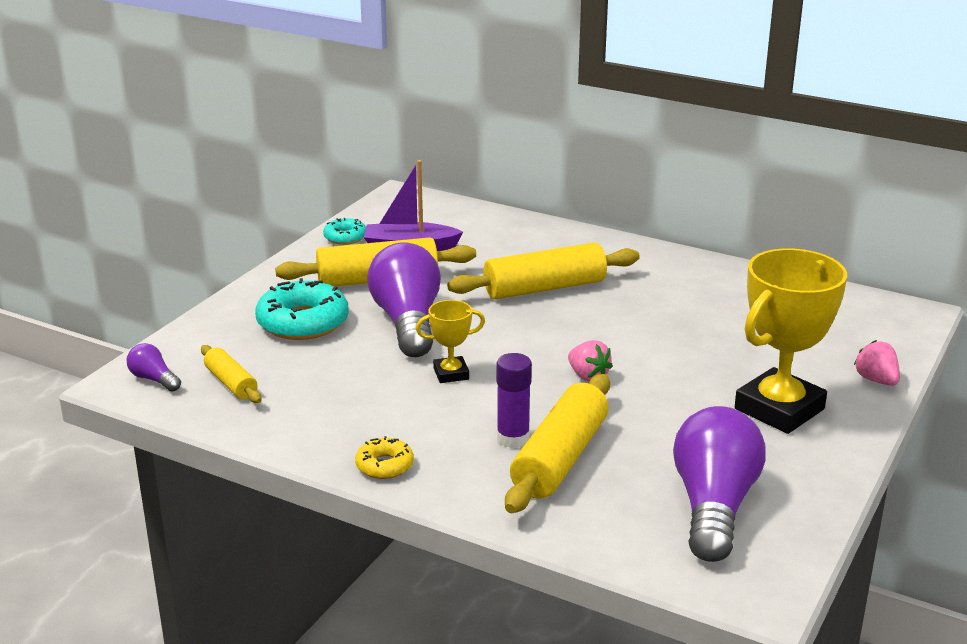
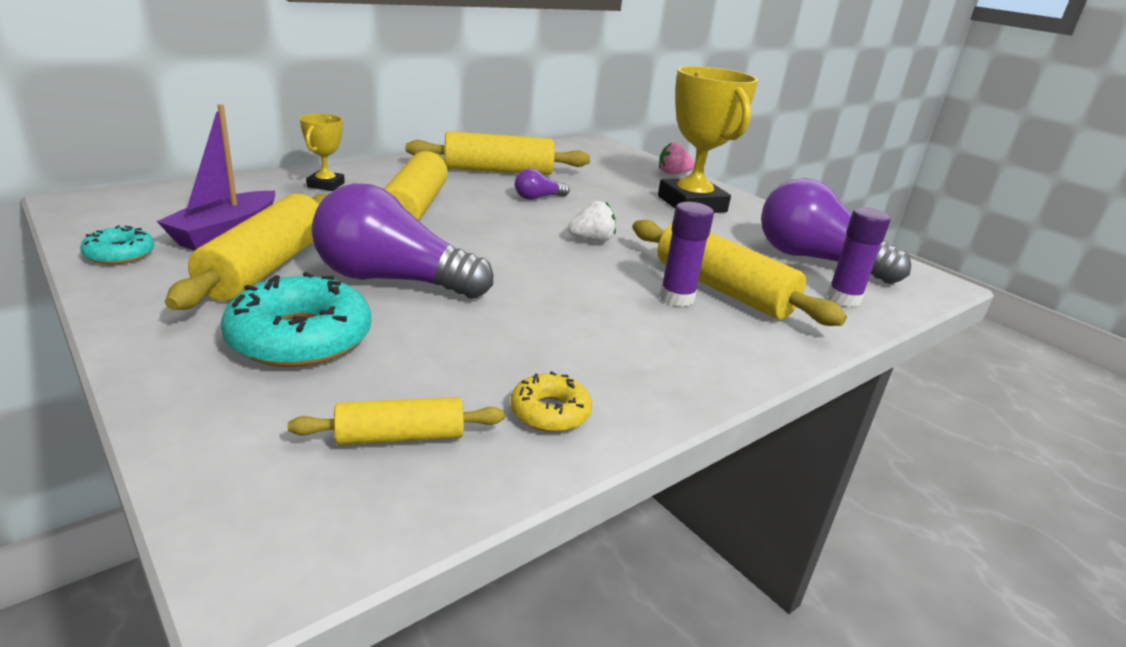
camera: 70 degrees left, 0 degrees up
(154, 379) = (298, 517): purple light bulb -> purple light bulb (538, 198)
(384, 465) = (692, 376): yellow donut -> yellow donut (550, 412)
(451, 374) = (530, 290): yellow trophy -> yellow trophy (326, 185)
(588, 376) = (592, 240): pink strawberry -> white strawberry
(623, 530) = (843, 299): none -> purple glue stick
(701, 291) = (498, 171): none -> yellow rolling pin

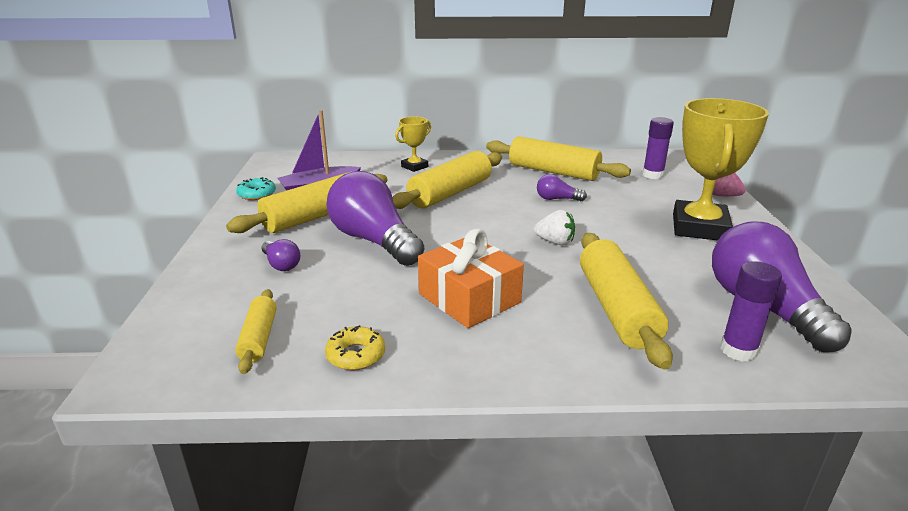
camera: 40 degrees right, 0 degrees up
(300, 338) = (281, 264): turquoise donut -> purple light bulb
(400, 437) = (259, 338): yellow rolling pin -> yellow rolling pin turned 60 degrees clockwise
(586, 315) = (469, 298): none -> orange gift
(677, 298) = (562, 305): purple glue stick -> purple glue stick (653, 175)

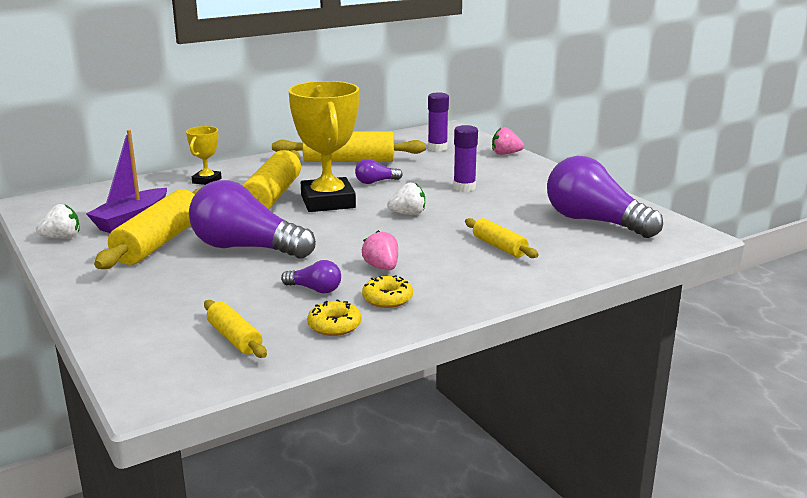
camera: 30 degrees left, 5 degrees down
(257, 194) = (62, 237): turquoise donut -> white strawberry
(281, 264) = (178, 286): purple light bulb -> purple light bulb (315, 289)
(437, 339) = (387, 298): none -> yellow donut
(469, 298) = (382, 267): orange gift -> pink strawberry
(616, 309) = (499, 247): yellow rolling pin -> yellow rolling pin, size x0.54
(699, 228) = (509, 180): yellow trophy -> yellow trophy (328, 202)
(738, 350) = (599, 250): purple glue stick -> purple glue stick (464, 187)

